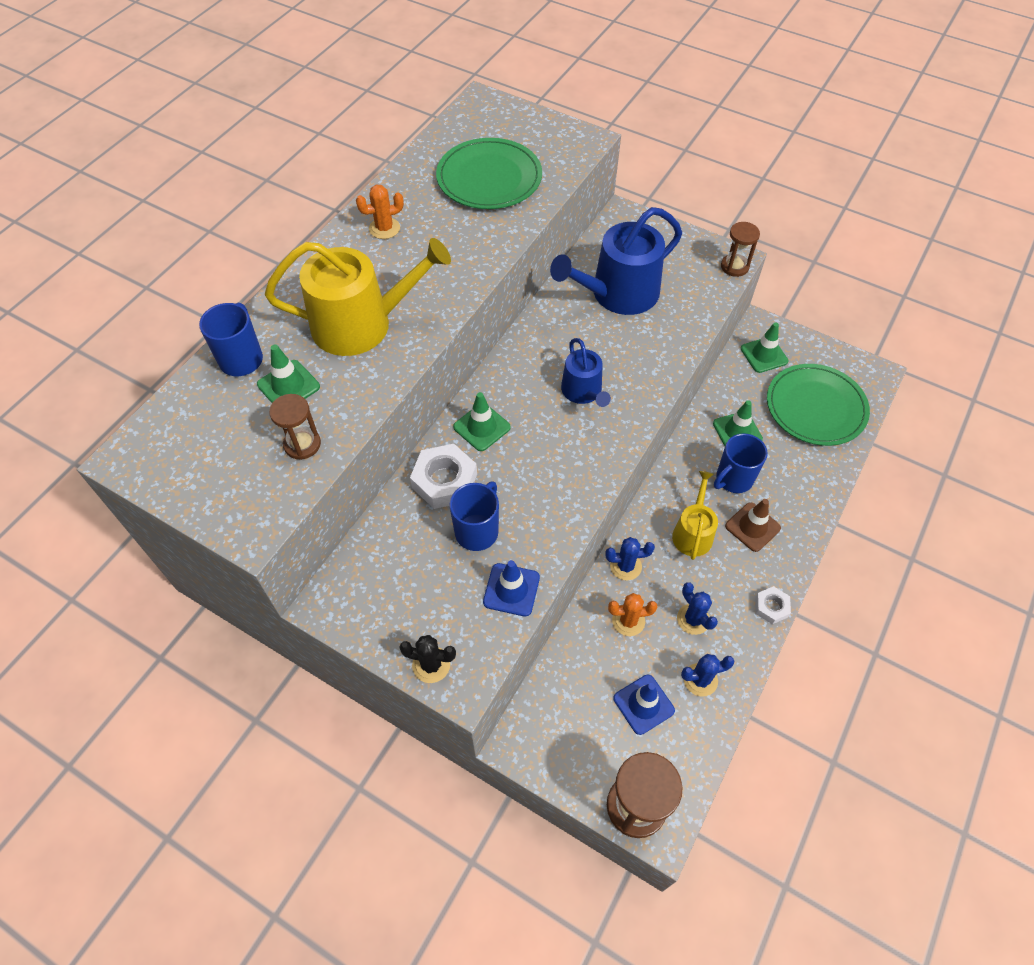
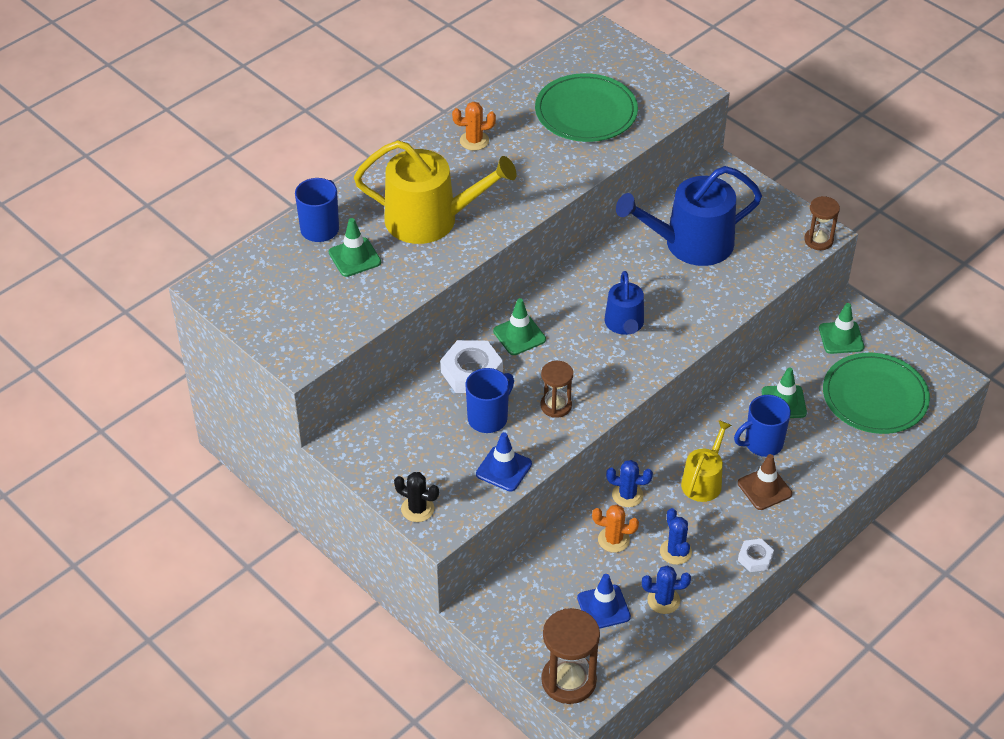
camera: 15 degrees right, 10 degrees down
(302, 444) = (355, 305): brown hourglass -> brown hourglass (556, 405)

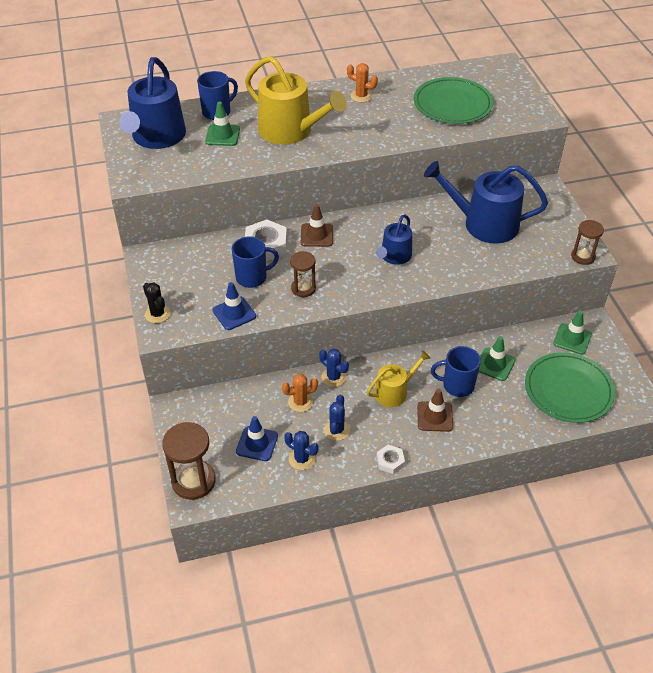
camera: 30 degrees right, 0 degrees up
(276, 292) = (156, 137): none -> blue watering can
(519, 335) = (316, 235): green traffic cone -> brown traffic cone
(613, 540) = (300, 402): orange cactus -> orange cactus turned 60 degrees counterclockwise

